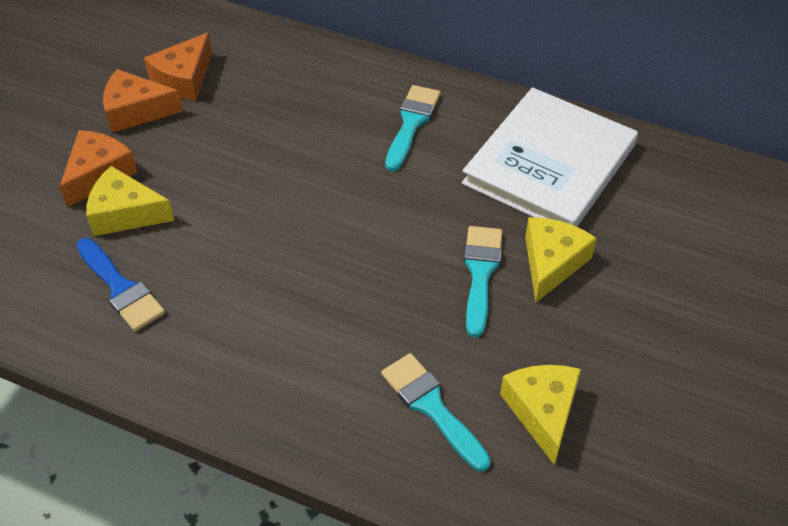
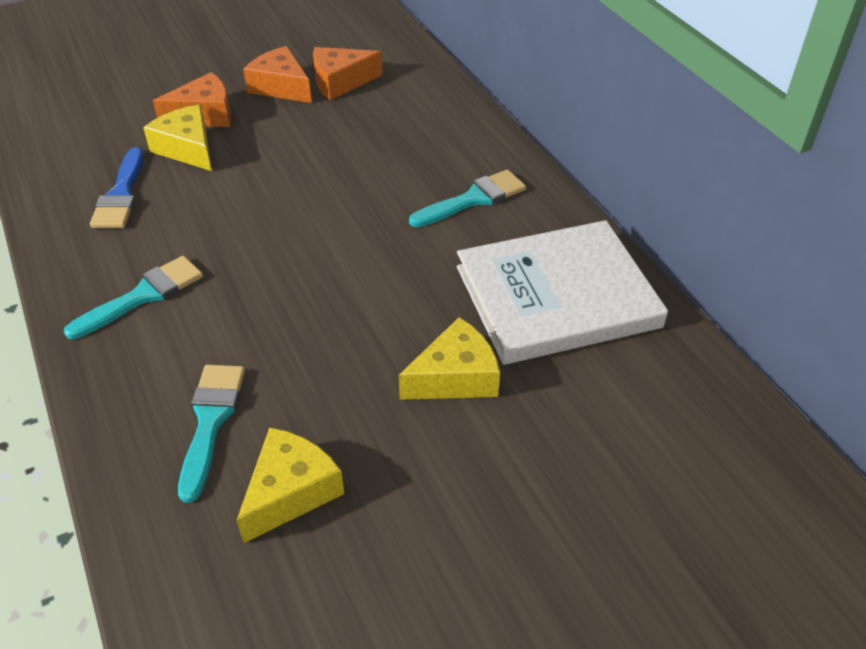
camera: 40 degrees right, 5 degrees down
(480, 273) = (383, 345): turquoise brush -> turquoise brush (143, 296)

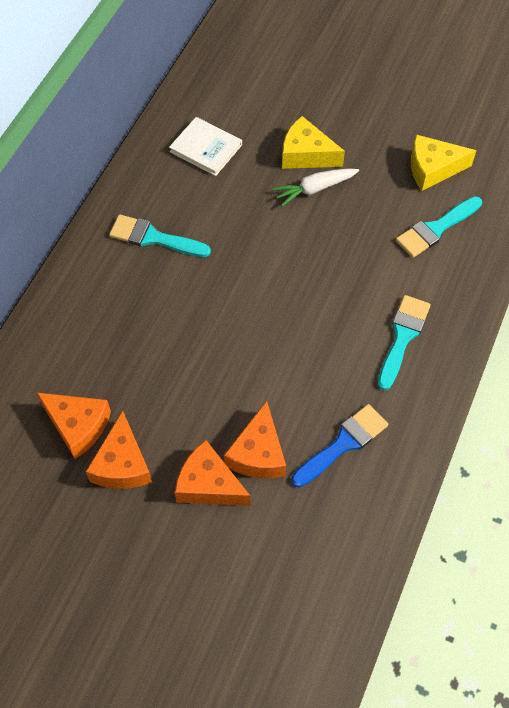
camera: 130 degrees left, 15 degrees up
(143, 296) = (402, 337): turquoise brush -> turquoise brush turned 105 degrees clockwise
(187, 148) = (258, 453): yellow cheese -> orange cheese
(396, 350) = (314, 189): none -> white carrot
(556, 296) = (206, 148): white book -> white book, size x0.49

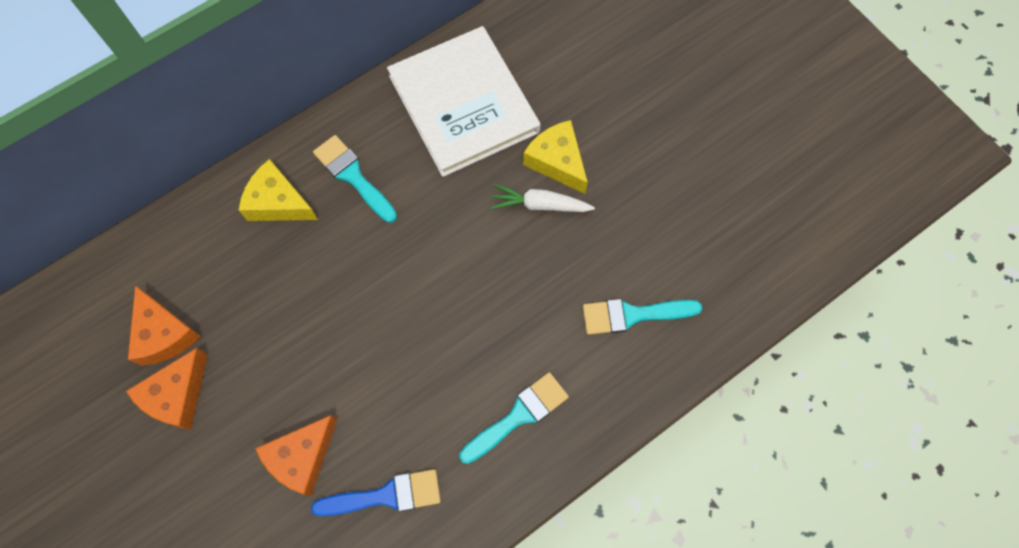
camera: 30 degrees right, 10 degrees up
(206, 148) = (463, 104): white book -> white book, size x2.02
(208, 484) = (238, 462): orange cheese -> none
(433, 169) = (676, 245): yellow cheese -> yellow cheese (278, 202)

